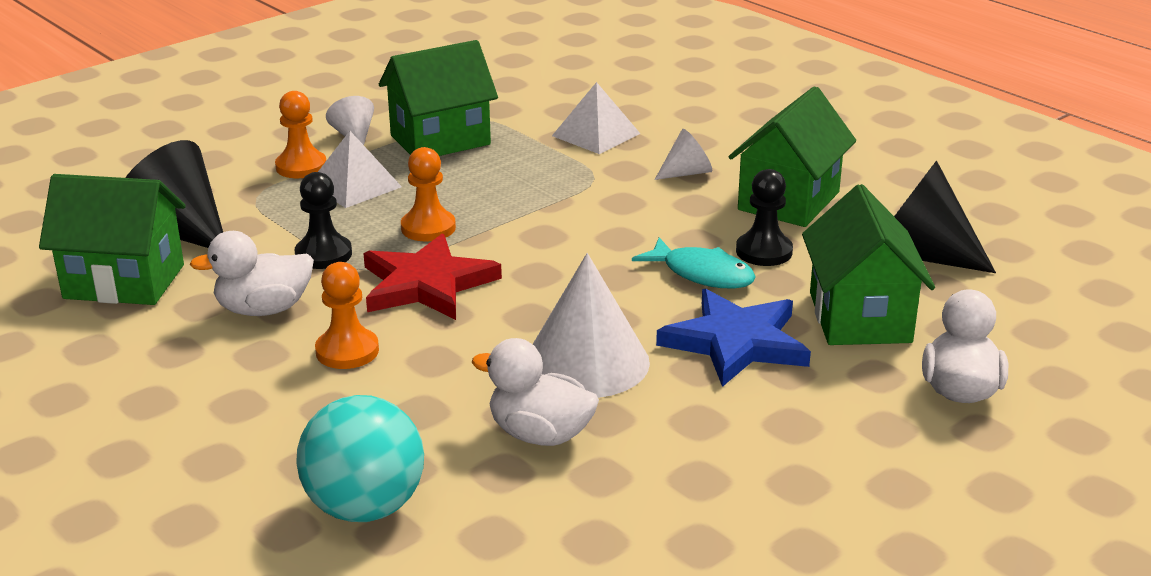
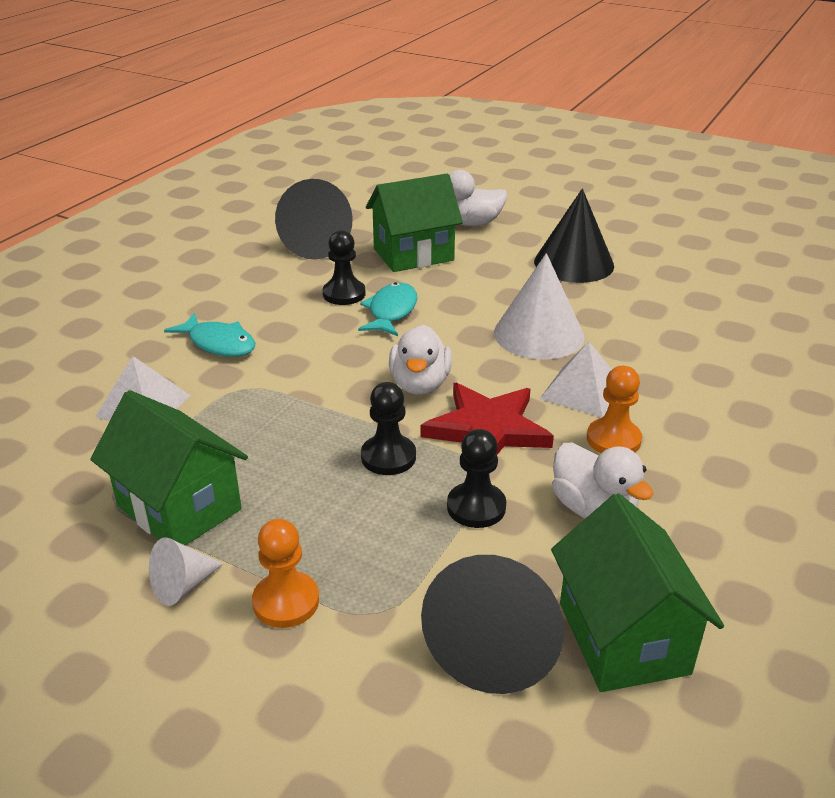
camera: 110 degrees left, 5 degrees up
(354, 185) = (319, 537): white pyramid -> white pyramid (582, 391)
(365, 507) = (763, 377): turquoise ball -> none
(428, 228) = (388, 457): orange pawn -> black pawn
(540, 435) = (632, 334): white duck -> white duck (420, 384)
(687, 173) = (219, 343): white cone -> turquoise fish
(736, 342) = (473, 288): blue star -> none
(776, 449) = (574, 263): none -> black cone
(788, 201) = (256, 294): green house -> none

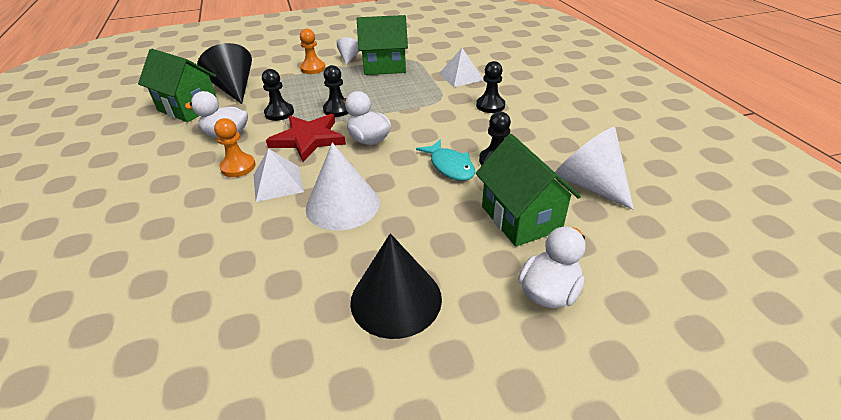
camera: 135 degrees right, 5 degrees up
(219, 343) = (490, 105): turquoise fish -> black pawn
(319, 244) = (589, 184): black cone -> white cone
(413, 254) = (521, 218): green house -> green house turned 45 degrees counterclockwise

